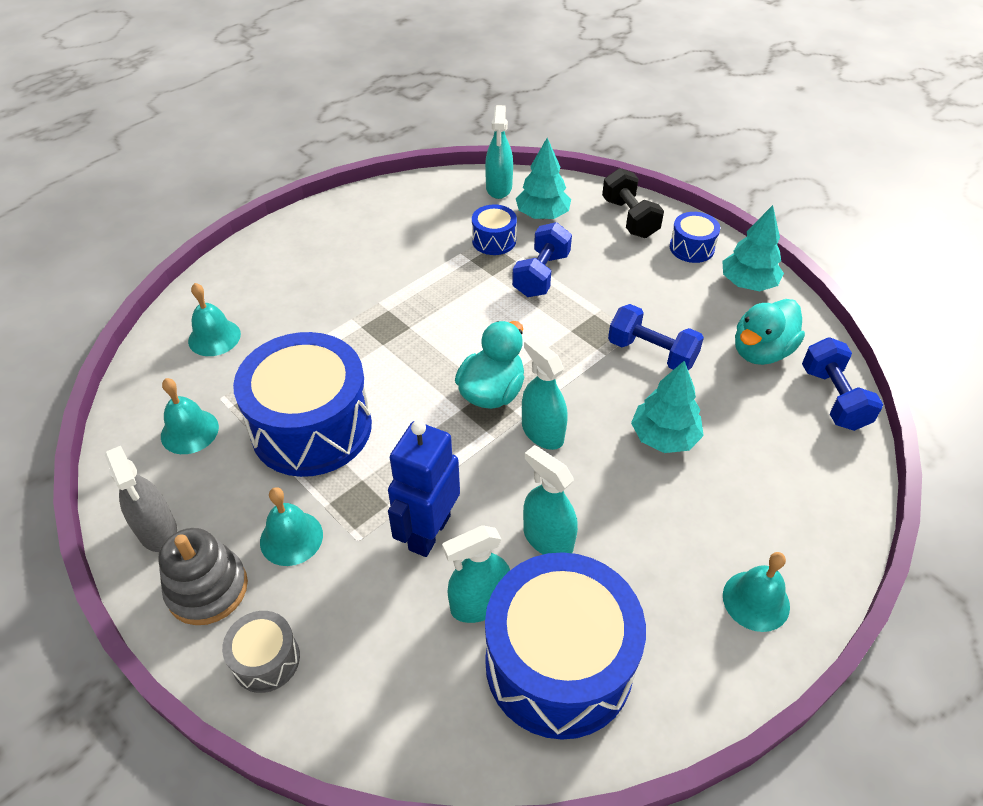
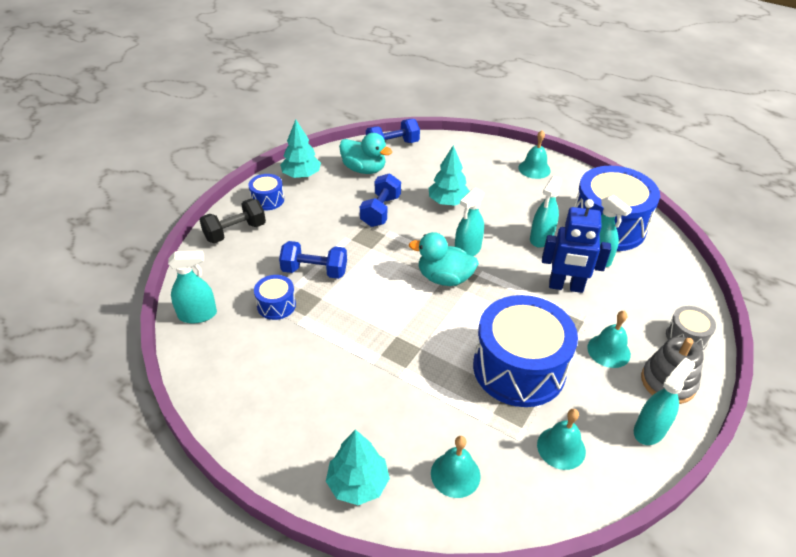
camera: 105 degrees left, 5 degrees down
(157, 530) = (649, 430): grey spray bottle -> turquoise spray bottle
(542, 215) = (237, 280): turquoise tree -> turquoise tree (358, 483)

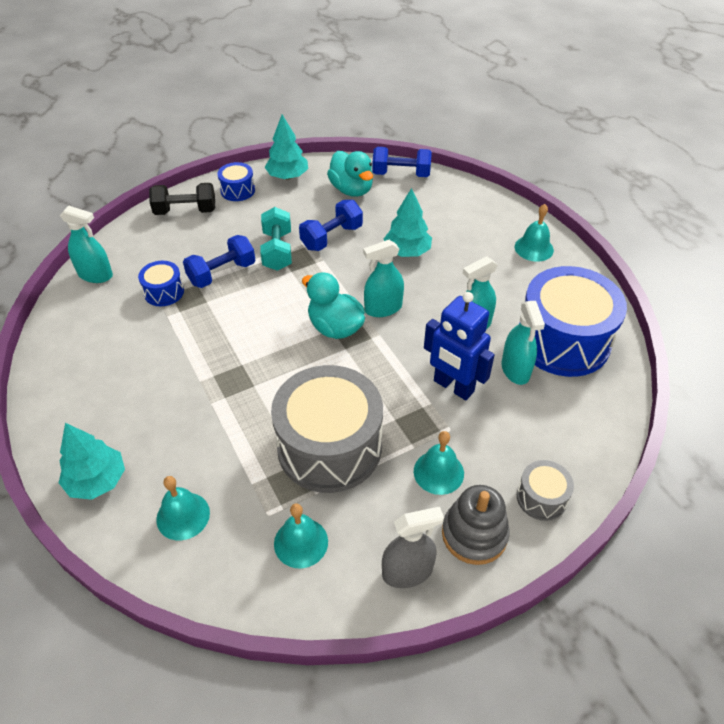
camera: 30 degrees right, 5 degrees up
(314, 271) = (222, 273): blue dumbbell -> blue dumbbell turned 75 degrees counterclockwise
(345, 236) = (277, 251): none -> turquoise dumbbell
(519, 368) = (329, 447): blue drum -> grey drum
(649, 430) = (407, 572): turquoise spray bottle -> grey spray bottle

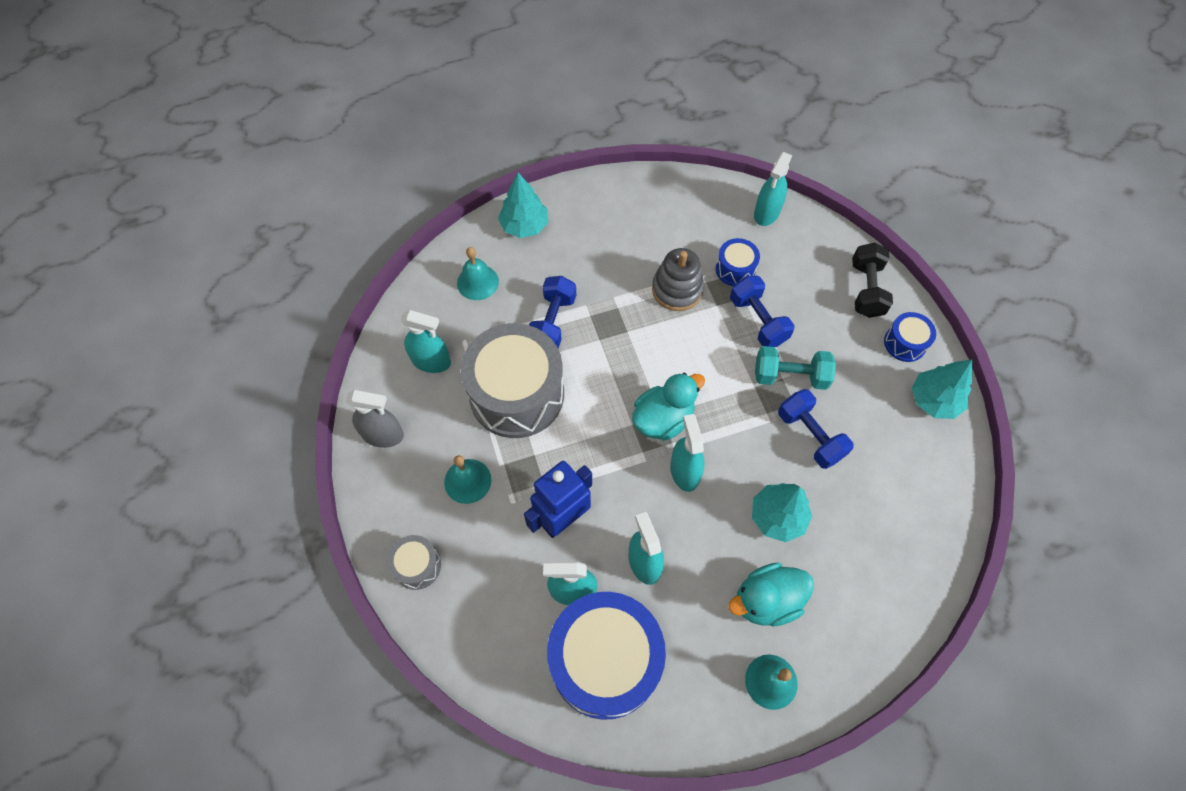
camera: 100 degrees right, 15 degrees up
(301, 542) = (431, 361): turquoise bell -> turquoise spray bottle
(351, 190) = (904, 472): turquoise duck -> turquoise duck (766, 600)
(401, 174) = (940, 542): blue dumbbell -> blue dumbbell (552, 322)
(407, 572) = (383, 435): grey spray bottle -> grey spray bottle turned 75 degrees counterclockwise
(474, 534) = (399, 496): grey stacking toy -> grey stacking toy (677, 289)

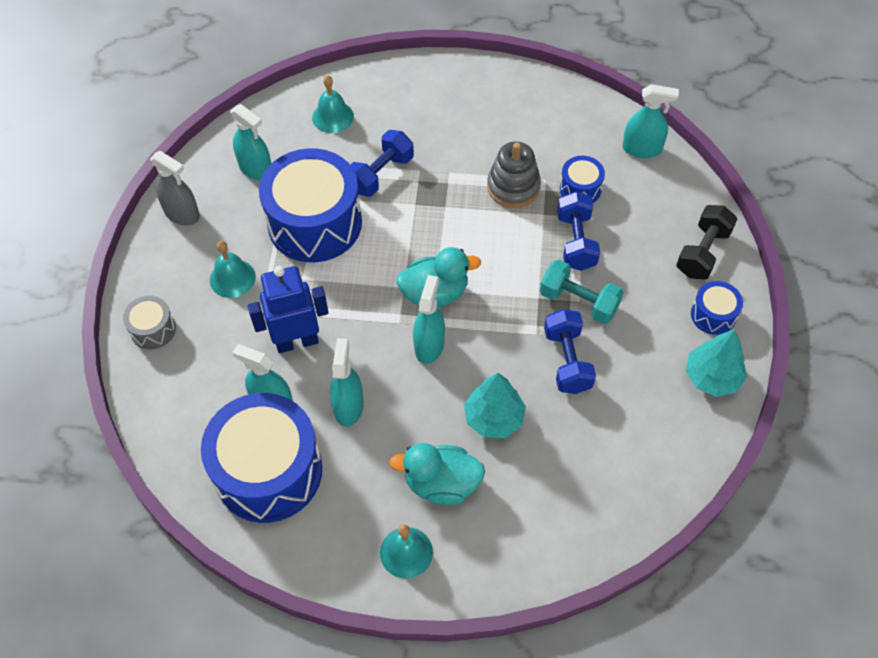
camera: 25 degrees right, 5 degrees down
(517, 394) = (315, 223): grey drum -> blue drum
(524, 226) = (402, 83): turquoise tree -> none
(766, 213) = (642, 149): turquoise spray bottle -> turquoise spray bottle turned 135 degrees counterclockwise

